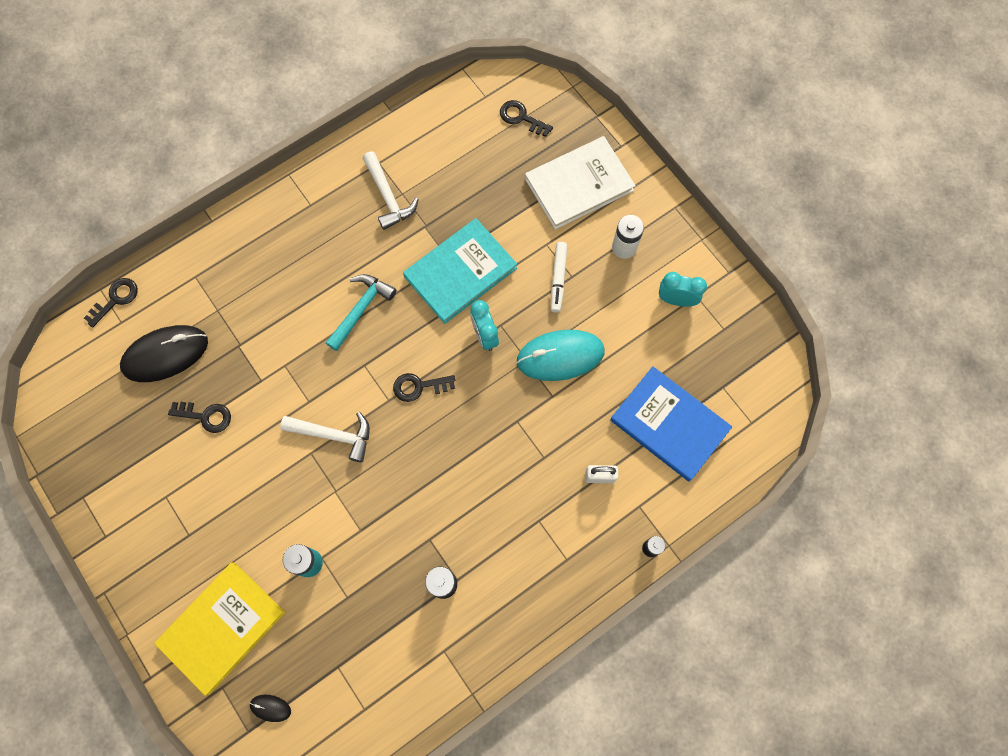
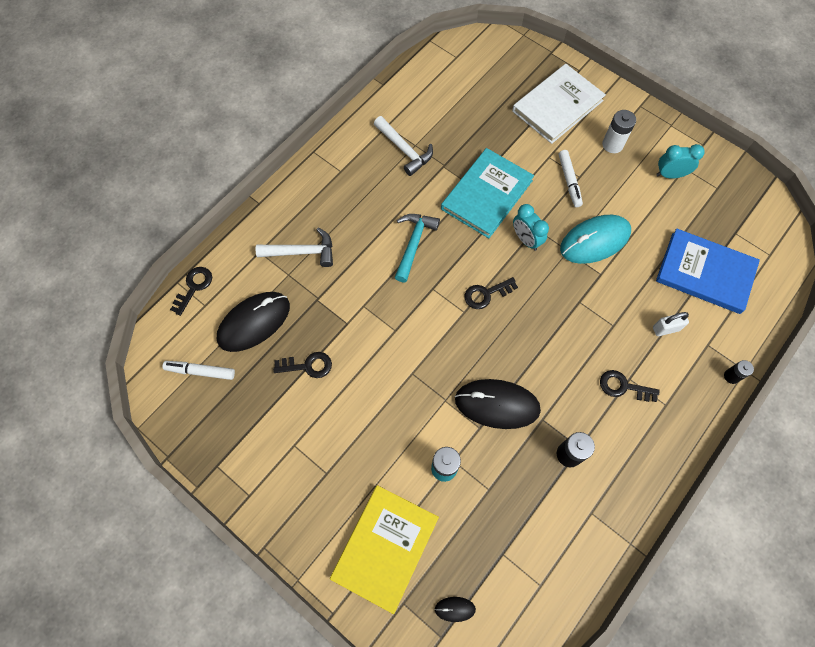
camera: 15 degrees left, 5 degrees down
(95, 393) = (200, 371): none -> white marker
(334, 435) = (427, 353): white hammer -> white hammer (302, 252)
(387, 511) = (497, 404): none -> black mouse
(521, 117) = (491, 66): black key -> black key (623, 386)

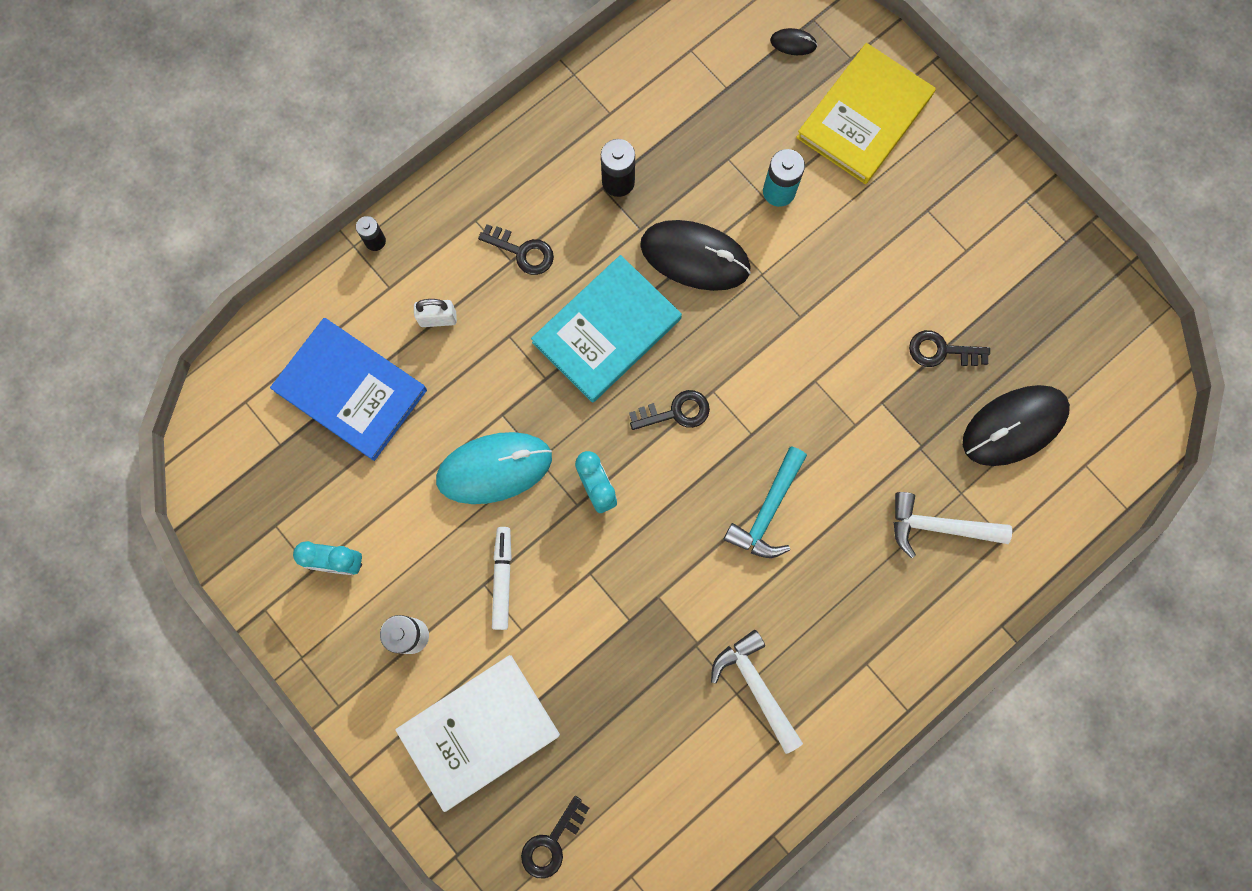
camera: 170 degrees left, 10 degrees up
(194, 287) = (1101, 496): black key -> black key (551, 843)
(200, 371) = (1089, 368): white marker -> none
(486, 195) = (639, 577): turquoise book -> turquoise book (607, 330)

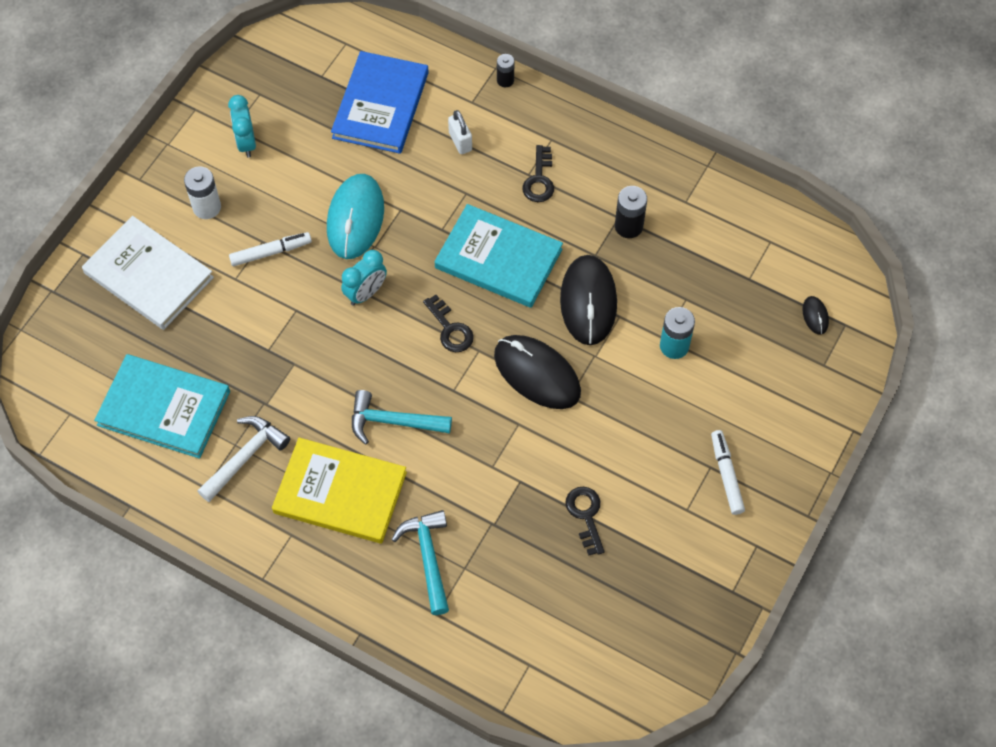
camera: 70 degrees right, 15 degrees down
(494, 468) = (355, 218): turquoise mouse -> turquoise mouse turned 45 degrees clockwise
(551, 843) = (79, 351): black key -> none
(662, 762) = (164, 408): none -> turquoise book
(864, 116) = (774, 391): yellow book -> yellow book (340, 493)
(938, 527) = (428, 557): white hammer -> turquoise hammer
(941, 198) = (726, 475): none -> white marker
(1014, 426) = (541, 594): black mouse -> black mouse (537, 374)

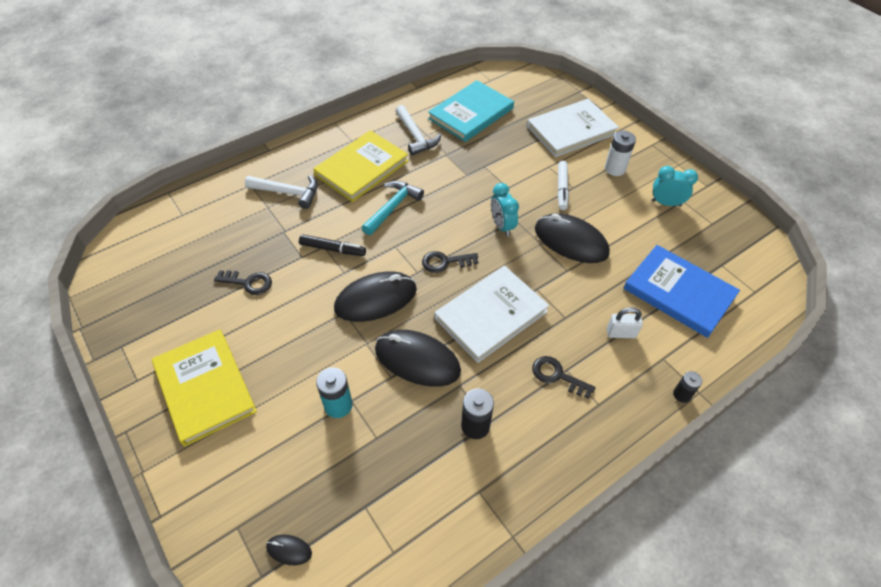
camera: 115 degrees right, 10 degrees down
(355, 218) = (571, 241): turquoise mouse -> black mouse
(428, 557) = (288, 193): turquoise hammer -> white hammer
(492, 453) = (333, 249): none -> black marker
(498, 258) = (491, 315): turquoise book -> white book
(726, 475) = (205, 388): white marker -> yellow book

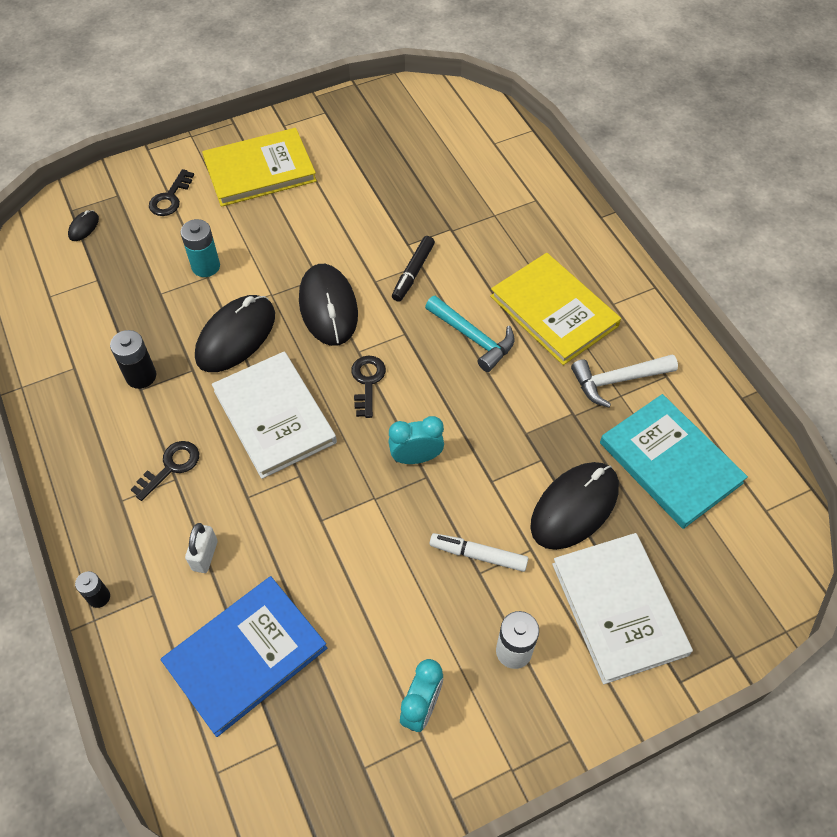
camera: 100 degrees right, 5 degrees up
(248, 283) = (380, 199): black key -> black key (170, 198)
(288, 193) = (516, 234): white hammer -> none
(571, 241) = (370, 538): black mouse -> black mouse (574, 507)

